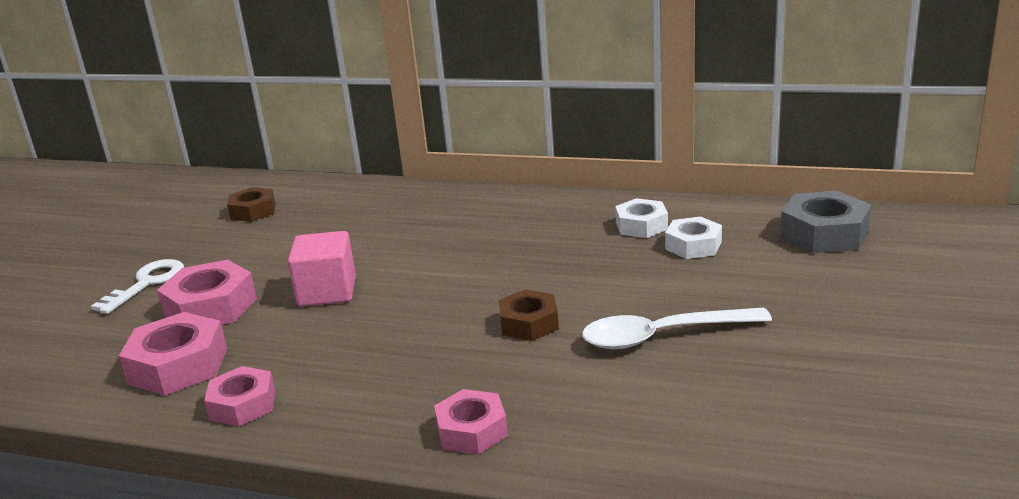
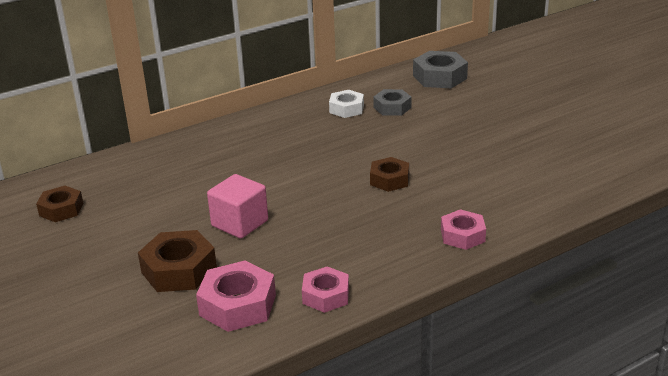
camera: 50 degrees left, 5 degrees up
(147, 283) = (90, 285): white key -> none
(211, 307) = (179, 270): pink nut -> brown nut
(662, 336) = (460, 154): white spoon -> none
(693, 245) = (392, 107): white nut -> grey nut

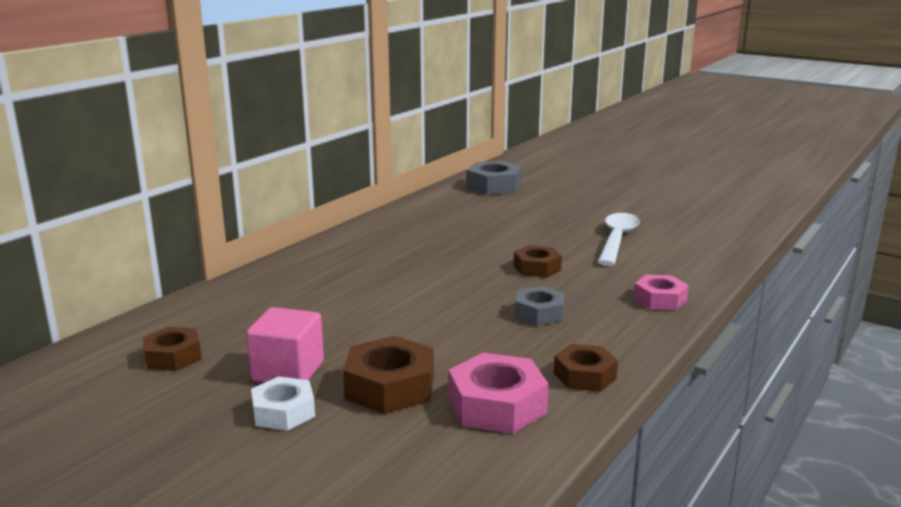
camera: 25 degrees left, 10 degrees down
(240, 223) = (417, 330): pink cube -> pink cube (288, 371)
(326, 295) = (585, 376): pink nut -> brown nut
(346, 109) = (428, 220): white nut -> white nut (283, 412)
(392, 107) = (474, 213): grey nut -> grey nut (539, 313)
(492, 161) = (617, 239): none -> white spoon

